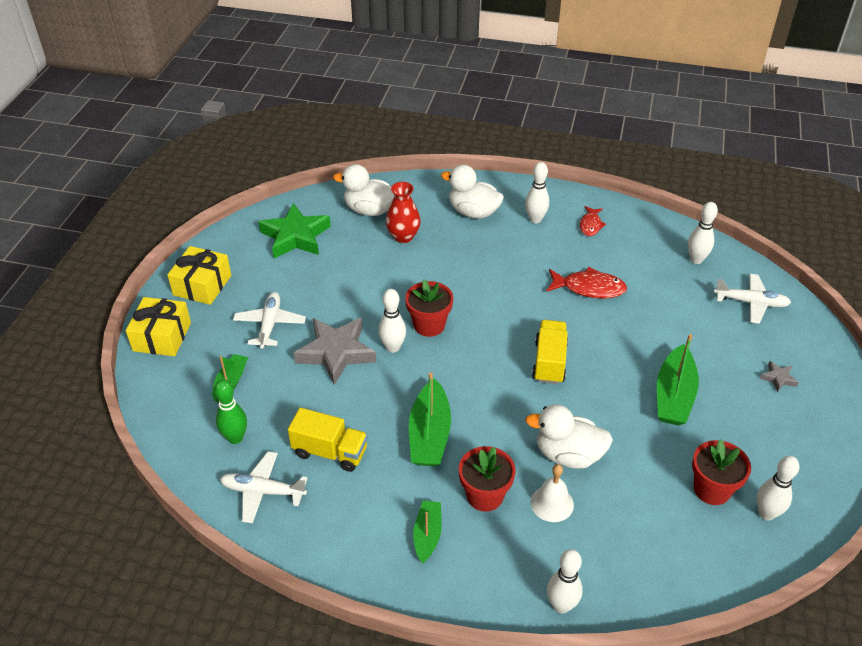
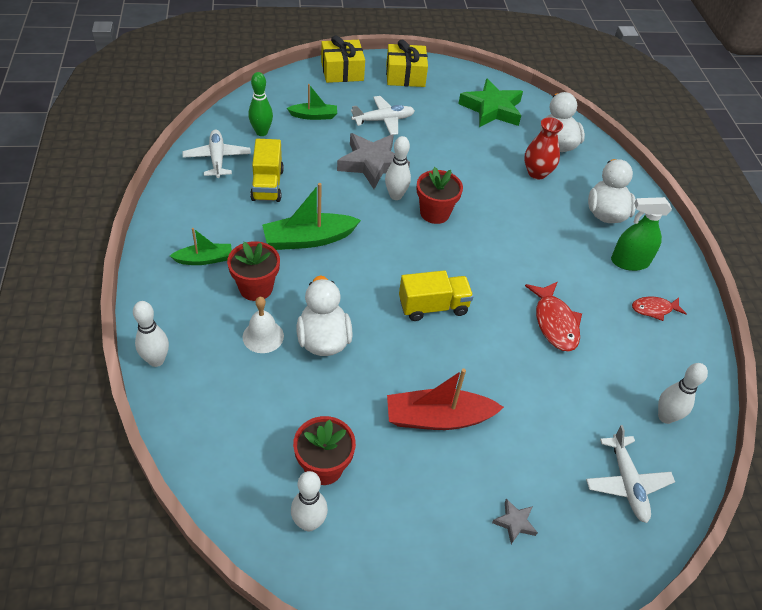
camera: 65 degrees right, 5 degrees up
(535, 219) = (629, 262): white bowling pin -> green spray bottle
(674, 395) = (438, 418): green boat -> red boat

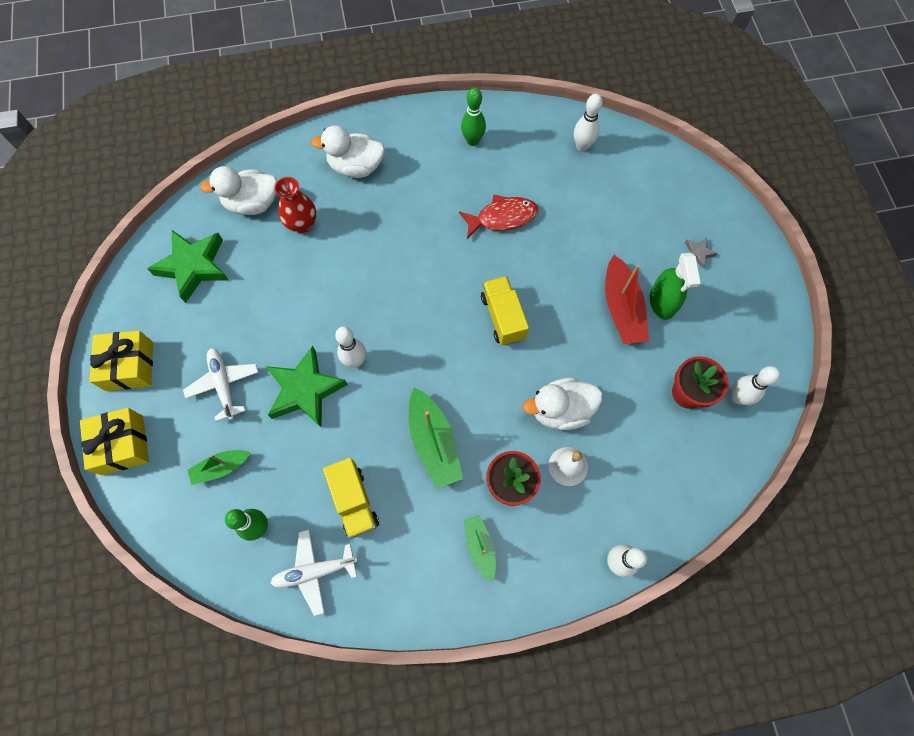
camera: 90 degrees left, 20 degrees up
(267, 185) = (354, 501): yellow truck -> yellow truck turned 75 degrees clockwise
(314, 116) = (221, 468): green boat -> green boat turned 105 degrees counterclockwise
(372, 164) = (305, 390): grey star -> green star
(434, 213) = (377, 321): red flower pot -> none
(627, 483) = (646, 178): white plane -> none
(629, 262) = (419, 153): green spray bottle -> green spray bottle (662, 302)
(654, 309) = (472, 141): red fish -> green bowling pin

